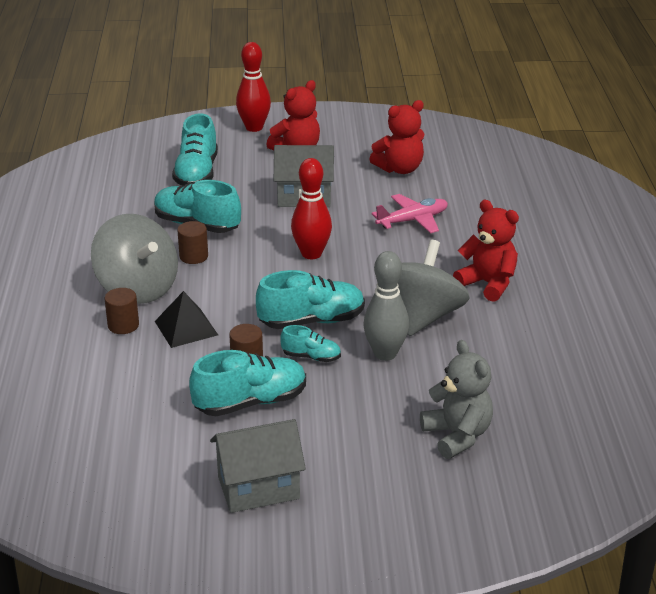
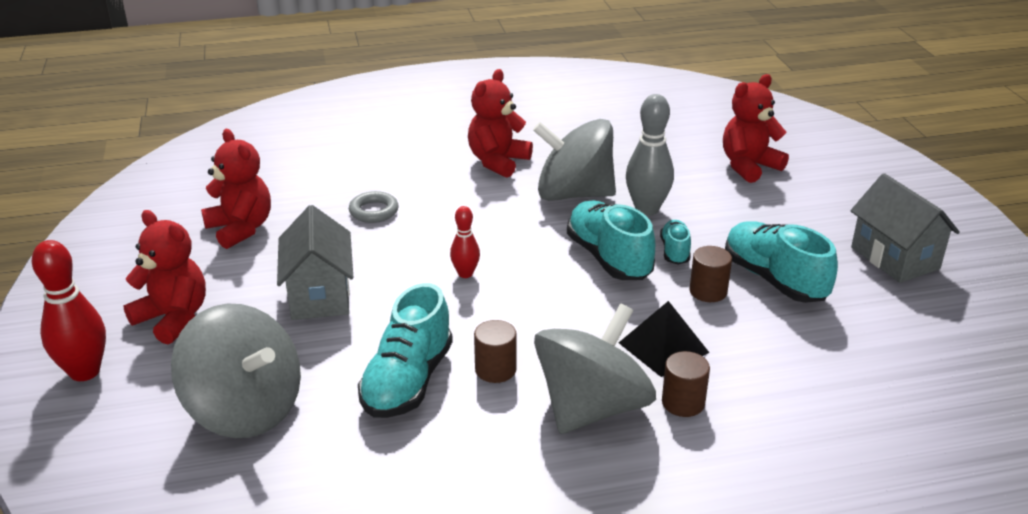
camera: 100 degrees left, 0 degrees up
(197, 173) = (245, 409): turquoise shoe -> grey spinning top
(311, 254) = (465, 274): red bowling pin -> red bowling pin, size x0.57
(413, 220) = (374, 211): pink plane -> grey ring
(457, 436) = (749, 166): grey teddy bear -> red teddy bear

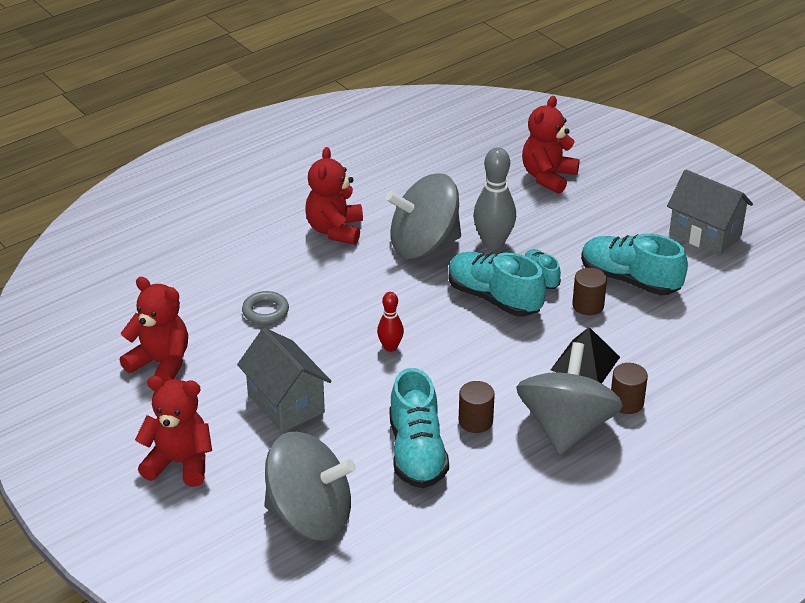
camera: 25 degrees left, 5 degrees up
(85, 372) = (148, 531): red bowling pin -> none

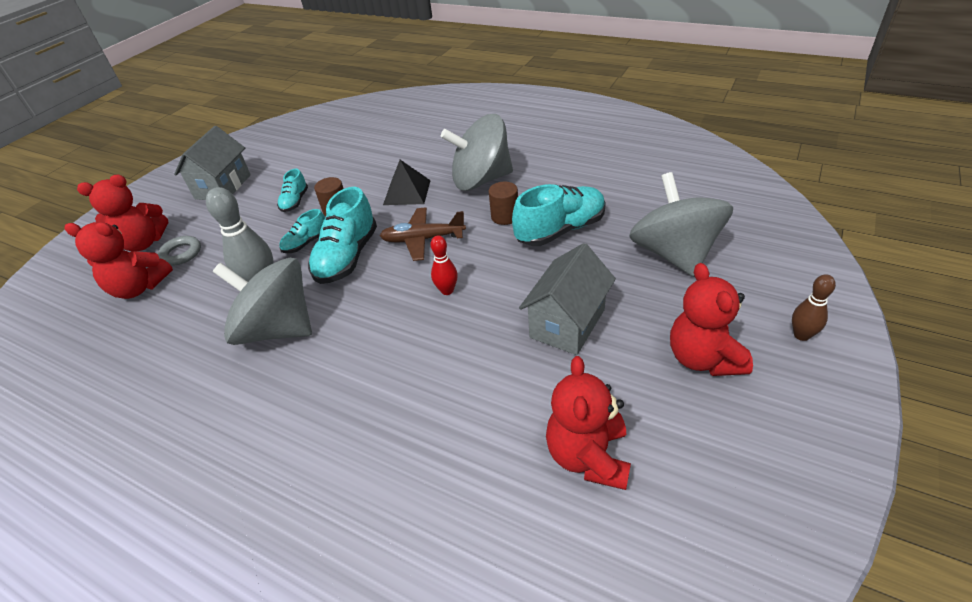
camera: 110 degrees left, 5 degrees up
(145, 537) = (801, 335): none -> brown bowling pin
(265, 311) = (444, 404): grey ring -> grey ring (181, 254)
(335, 230) = (267, 412): red teddy bear -> red teddy bear (144, 243)
(424, 245) = (278, 328): grey spinning top -> grey spinning top turned 150 degrees clockwise
(483, 352) = (423, 239): none -> brown plane
(626, 403) = (438, 166): brown cylinder -> none
(629, 280) = (295, 202): turquoise shoe -> turquoise shoe, size x0.54

